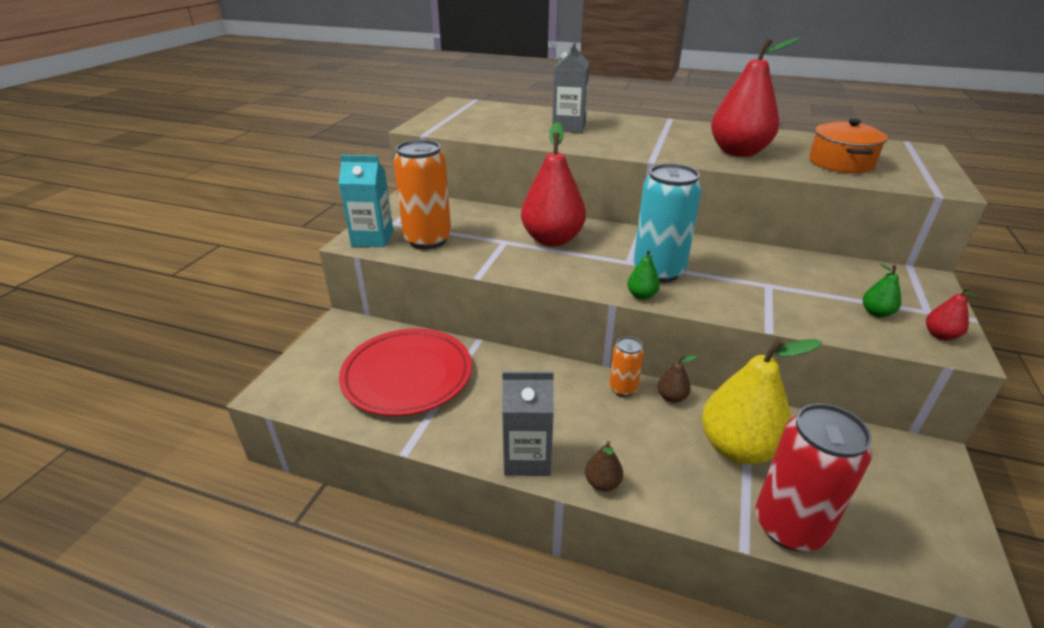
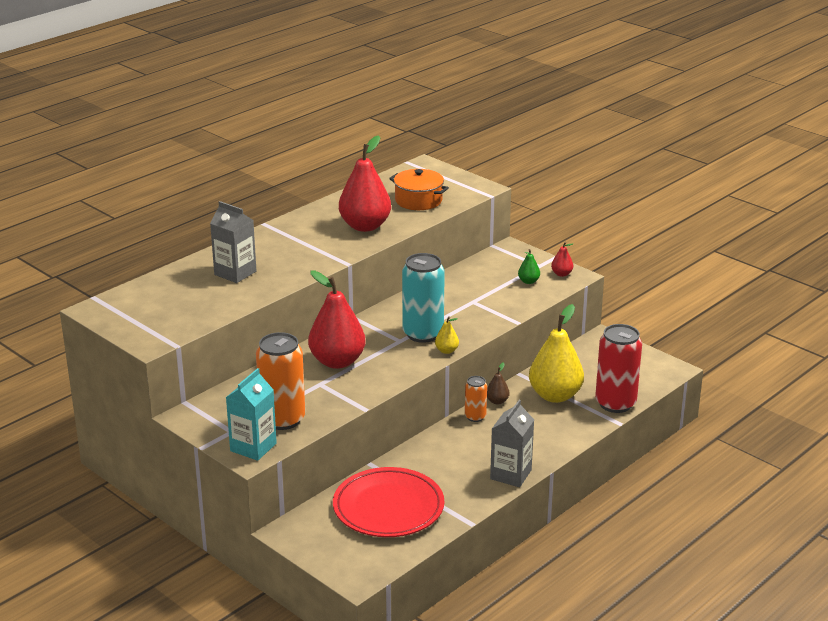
camera: 65 degrees left, 5 degrees down
(602, 483) = (549, 453): brown pear -> none
(641, 295) = (446, 351): green pear -> yellow pear

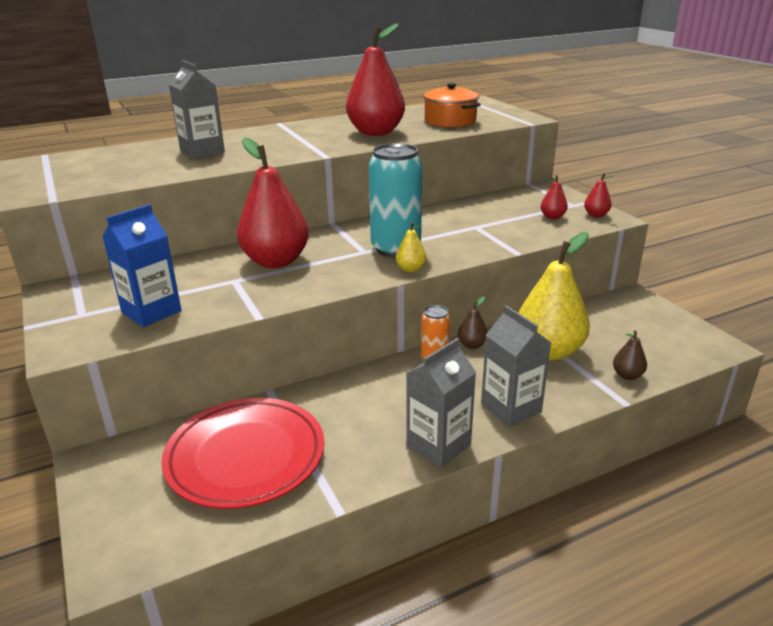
camera: 20 degrees right, 0 degrees up
(253, 447) = (81, 338): turquoise carton -> none
(282, 419) = (151, 312): orange can -> blue carton
(528, 281) = (552, 217): green pear -> red pear
(546, 442) = (511, 408): none -> grey carton
(615, 403) = (627, 375): red can -> brown pear

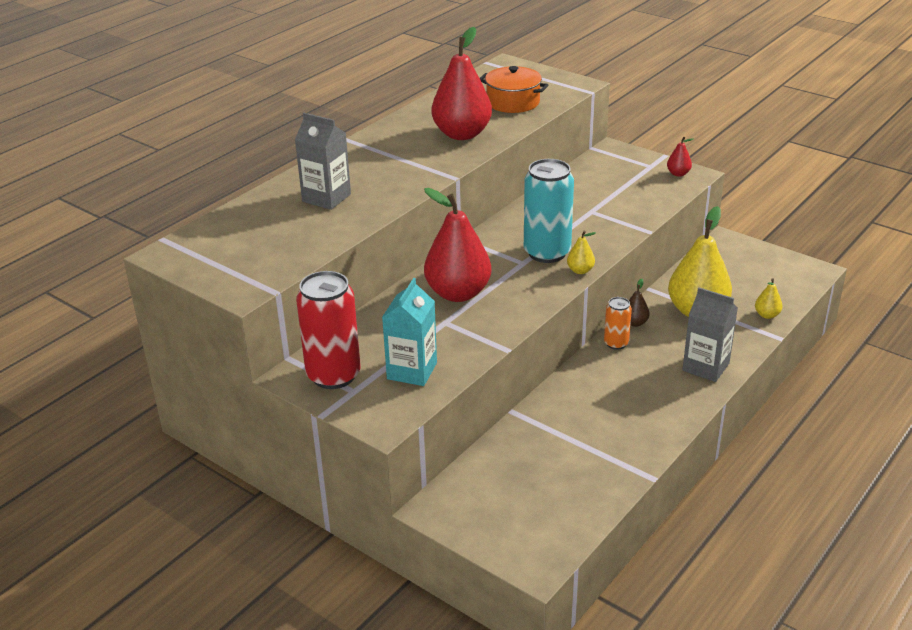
camera: 25 degrees left, 5 degrees up
(85, 297) = (333, 375): none -> red can
(151, 312) = (412, 371): blue carton -> turquoise carton
(245, 456) = (548, 465): red plate -> none
(438, 445) = (678, 411): grey carton -> none
(552, 217) = (645, 184): red pear -> none
(627, 375) = (767, 315): brown pear -> yellow pear

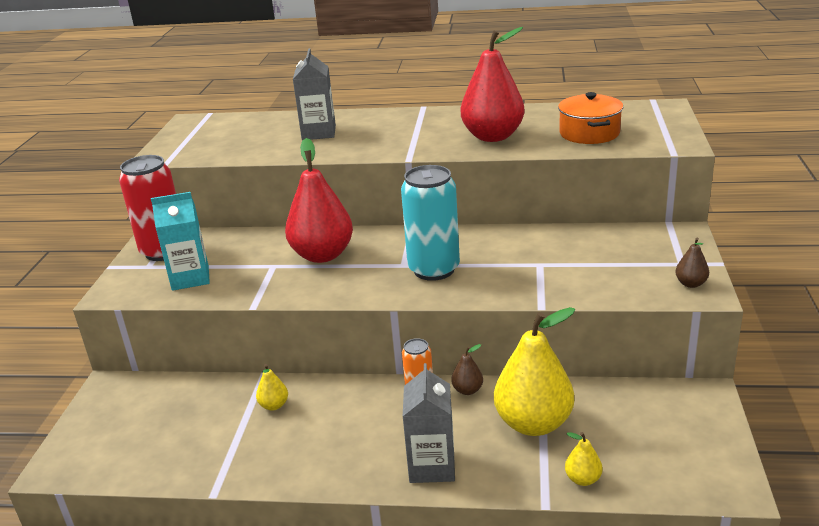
camera: 60 degrees right, 5 degrees down
(580, 270) = (420, 296): yellow pear -> yellow pear (274, 405)
(678, 174) = (690, 284): red pear -> brown pear

